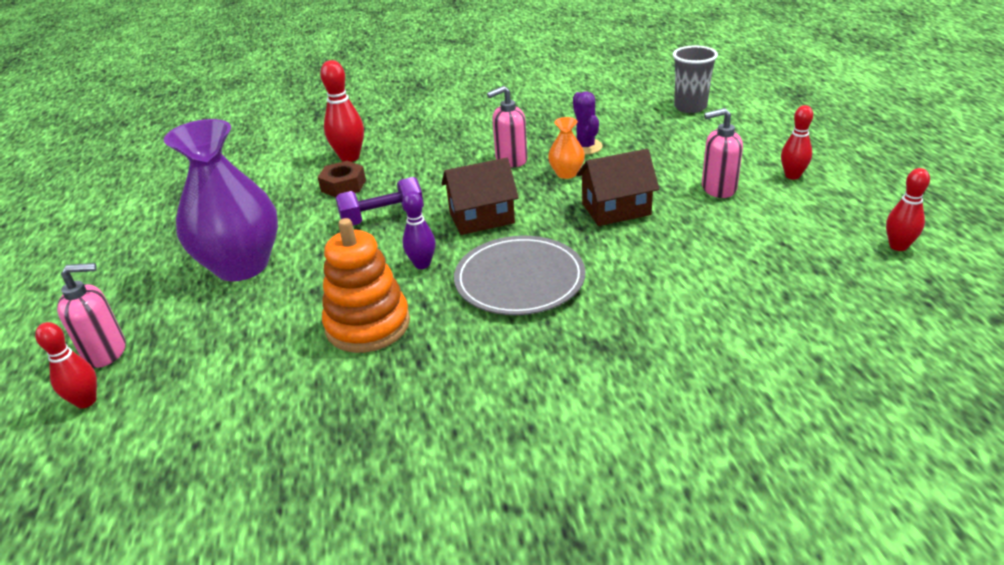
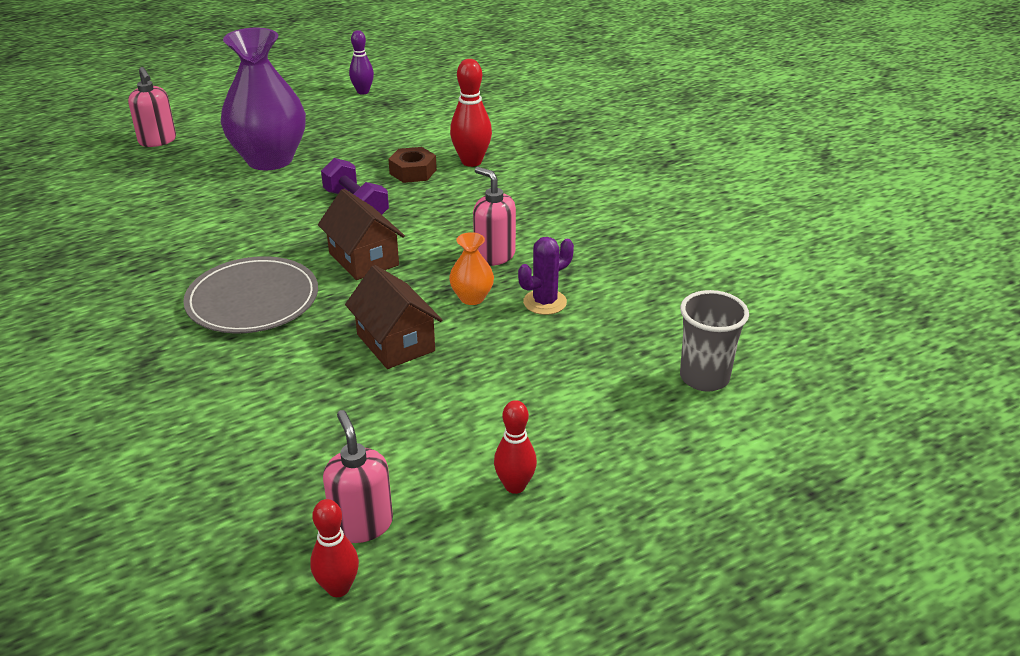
camera: 70 degrees right, 0 degrees up
(86, 401) = (104, 151): red bowling pin -> none
(368, 325) = (184, 235): orange stacking toy -> none
(422, 264) = (276, 242): purple bowling pin -> purple bowling pin (363, 92)
(718, 189) = (461, 418): pink soap dispenser -> pink soap dispenser (362, 524)

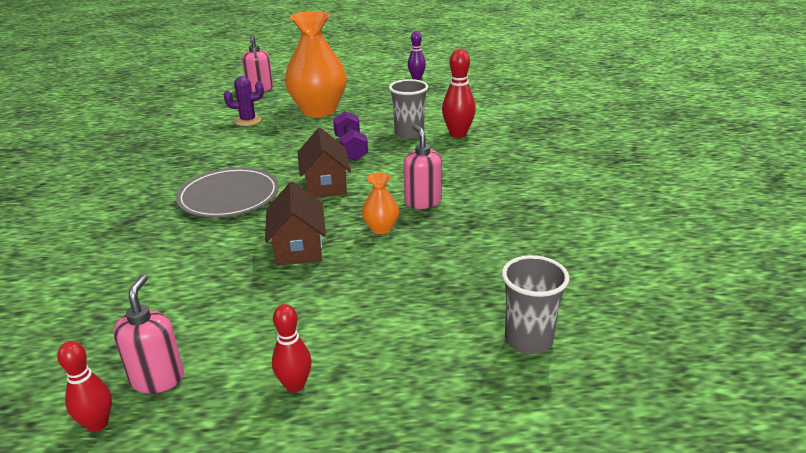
camera: 25 degrees right, 5 degrees down
(270, 159) = (318, 110): purple vase -> orange vase
(413, 172) = (409, 133): brown nut -> grey cup
(545, 302) = (435, 244): purple cactus -> purple cactus (248, 121)

